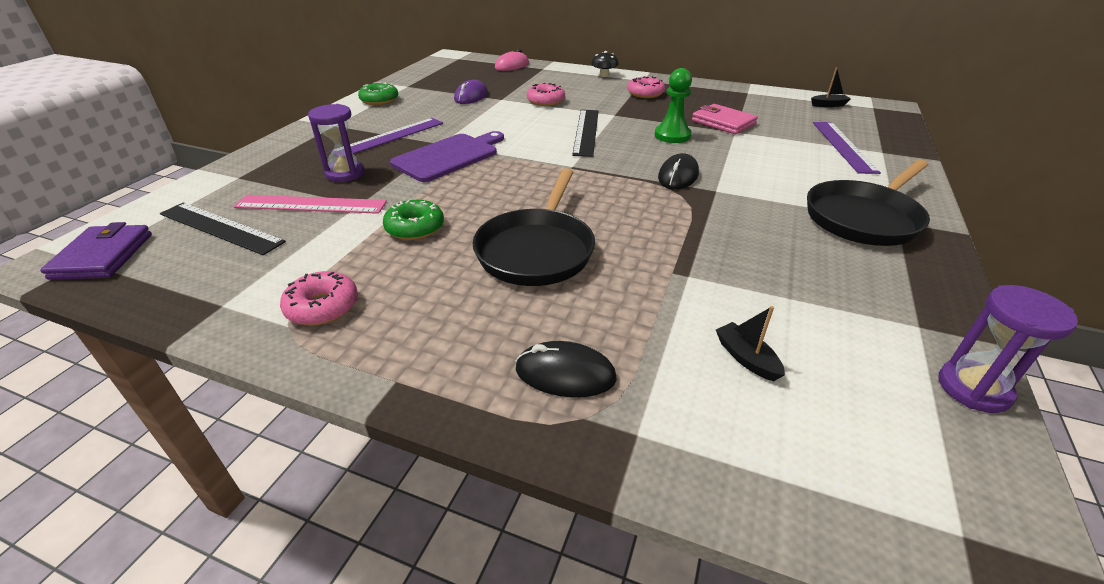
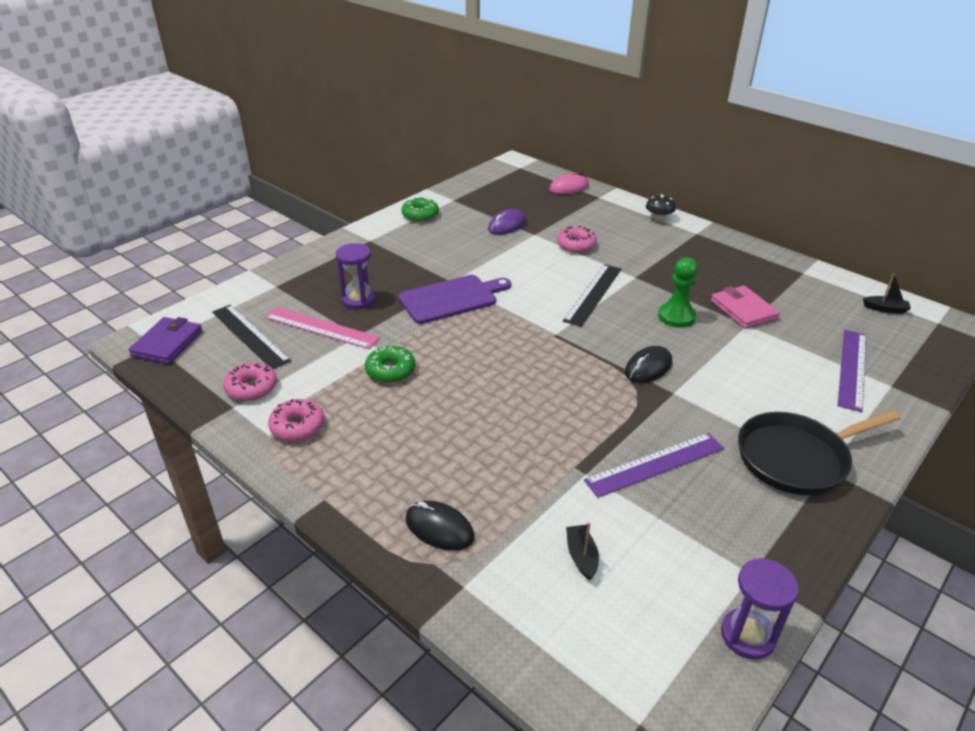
camera: 20 degrees right, 0 degrees up
(389, 137) = (411, 264): purple ruler -> purple ruler (655, 464)
(537, 250) = (476, 416): black pan -> none
(645, 93) = (686, 253): pink donut -> pink donut (251, 388)

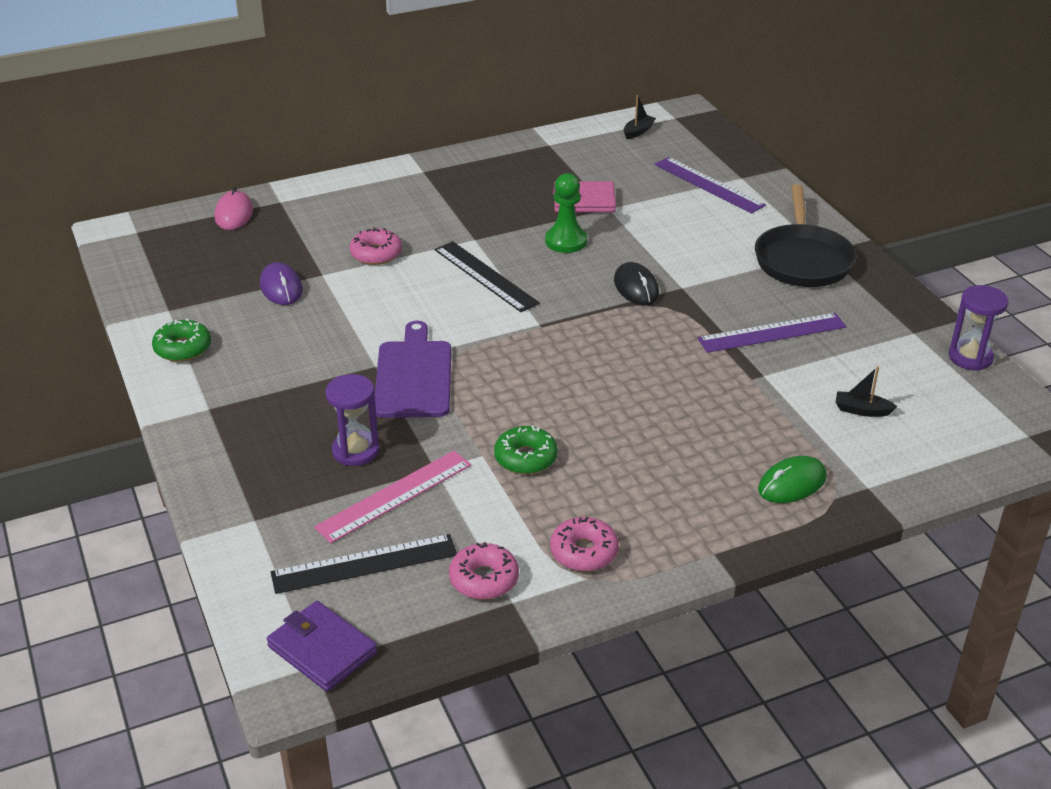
camera: 65 degrees left, 0 degrees up
(439, 528) = (792, 483): black mouse -> green mouse
(655, 464) = (772, 333): purple ruler -> purple ruler turned 75 degrees clockwise
(658, 218) = (369, 181): black mushroom -> none

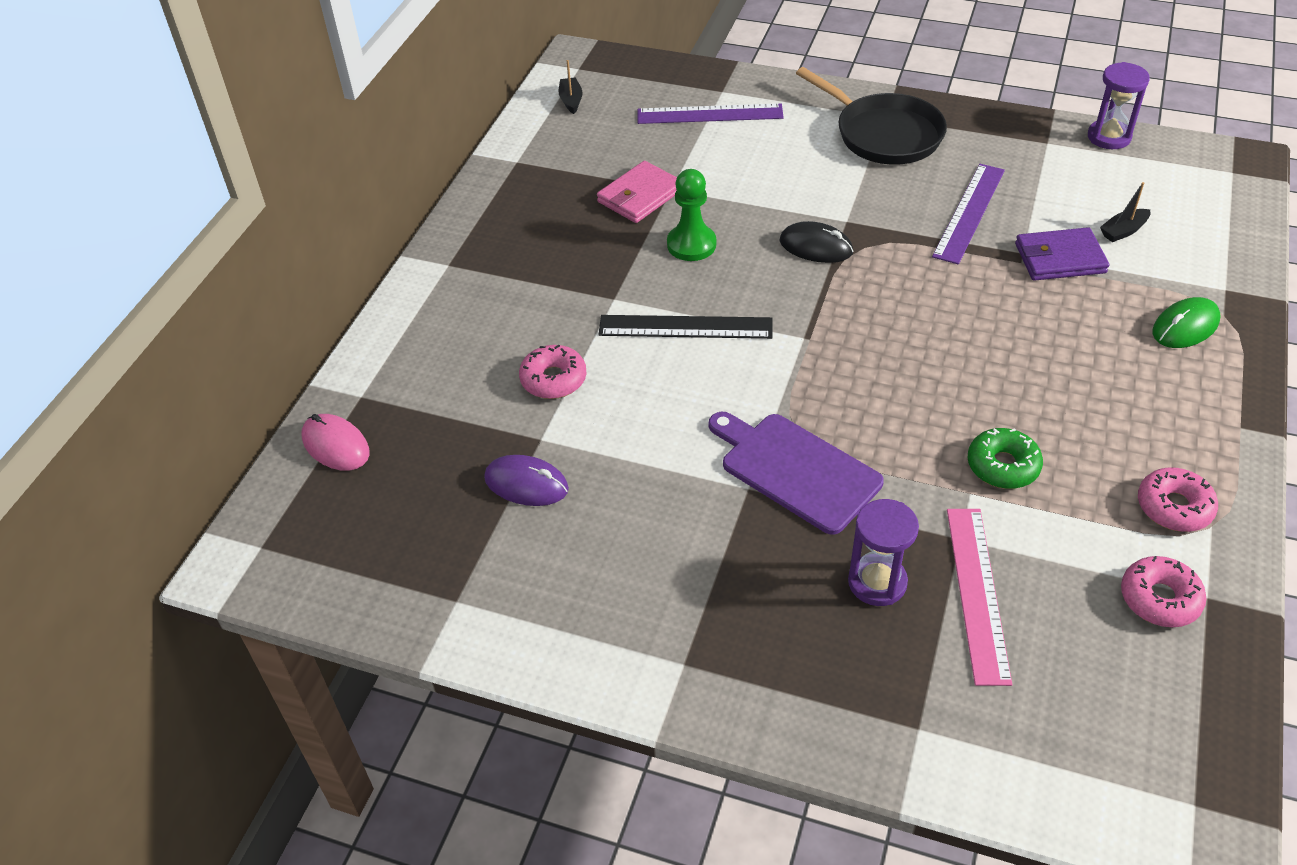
camera: 45 degrees left, 10 degrees up
(183, 348) = (546, 627): green donut -> none
(322, 649) = (1175, 785): purple wallet -> purple wallet (1060, 258)
(364, 564) = (1066, 676): black ruler -> none
(792, 483) = (1185, 326): green mouse -> green mouse turned 45 degrees clockwise

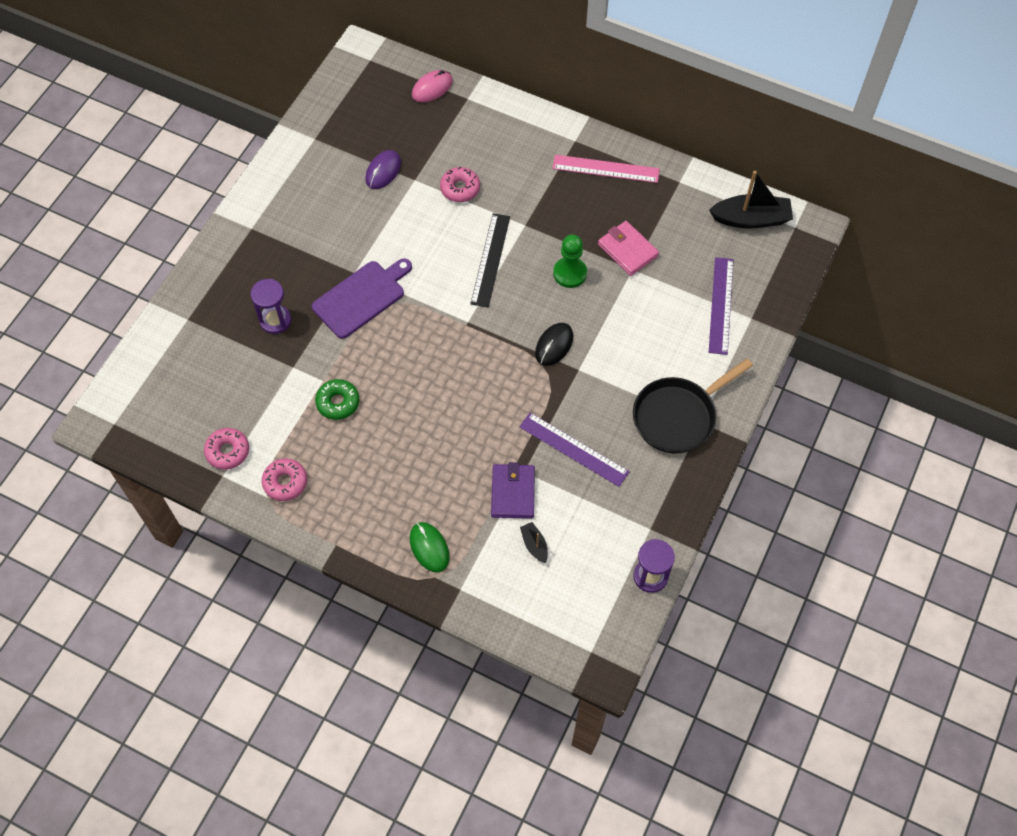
camera: 95 degrees right, 15 degrees up
(571, 100) = (751, 219): black boat -> black boat, size x2.05
(977, 593) = (256, 365): pink ruler -> pink ruler (606, 169)

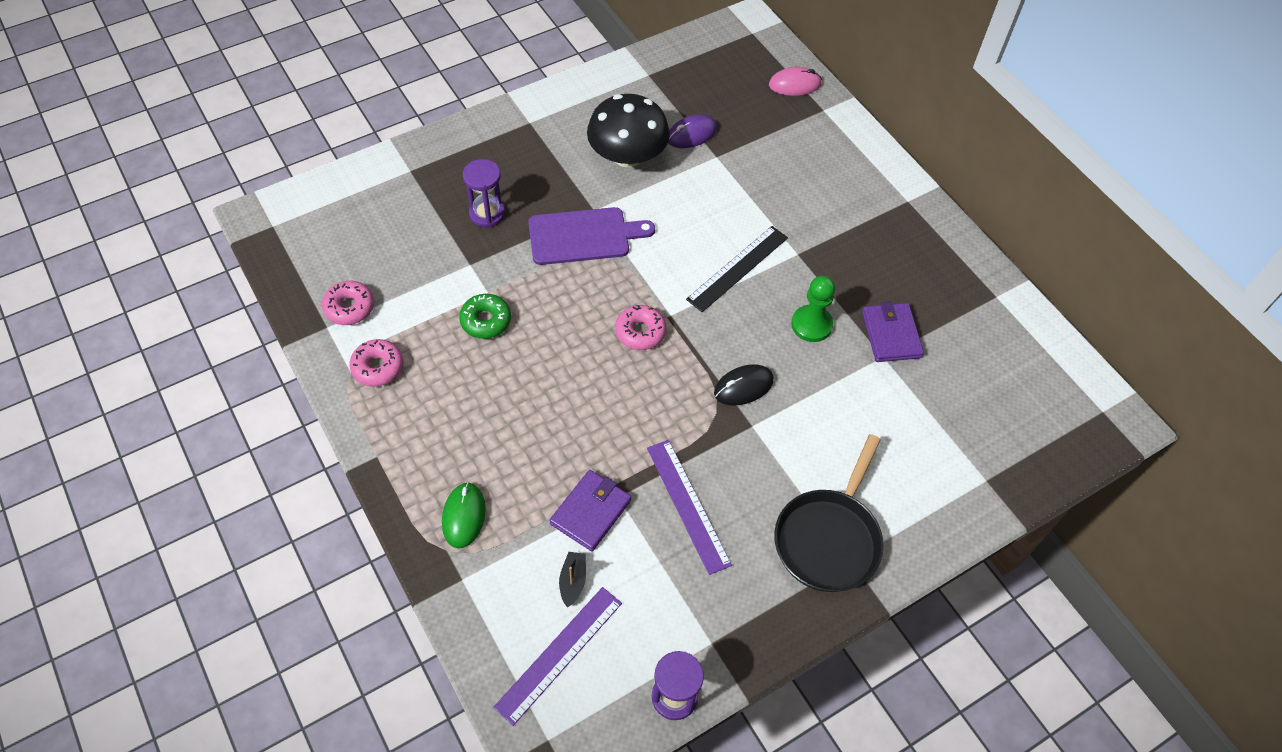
camera: 30 degrees right, 5 degrees down
(347, 215) = (627, 156): none -> black mushroom
(460, 188) = (755, 187): pink donut -> pink donut (640, 332)
(606, 169) = (922, 243): pink ruler -> none
(627, 250) = (891, 335): pink wallet -> purple wallet
(678, 416) = (829, 538): black pan -> black pan turned 60 degrees counterclockwise
(721, 305) = (959, 447): purple ruler -> purple ruler (559, 654)
(751, 219) = (1055, 376): black boat -> none

